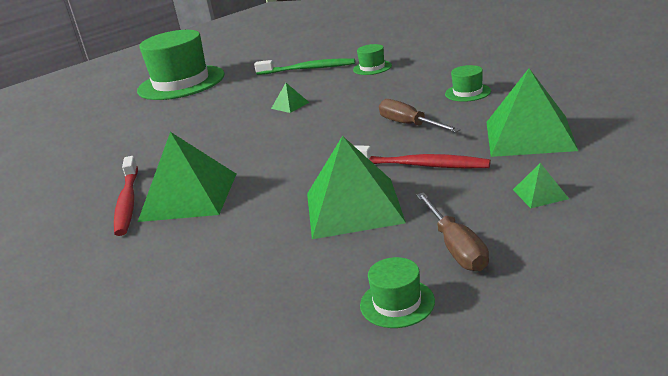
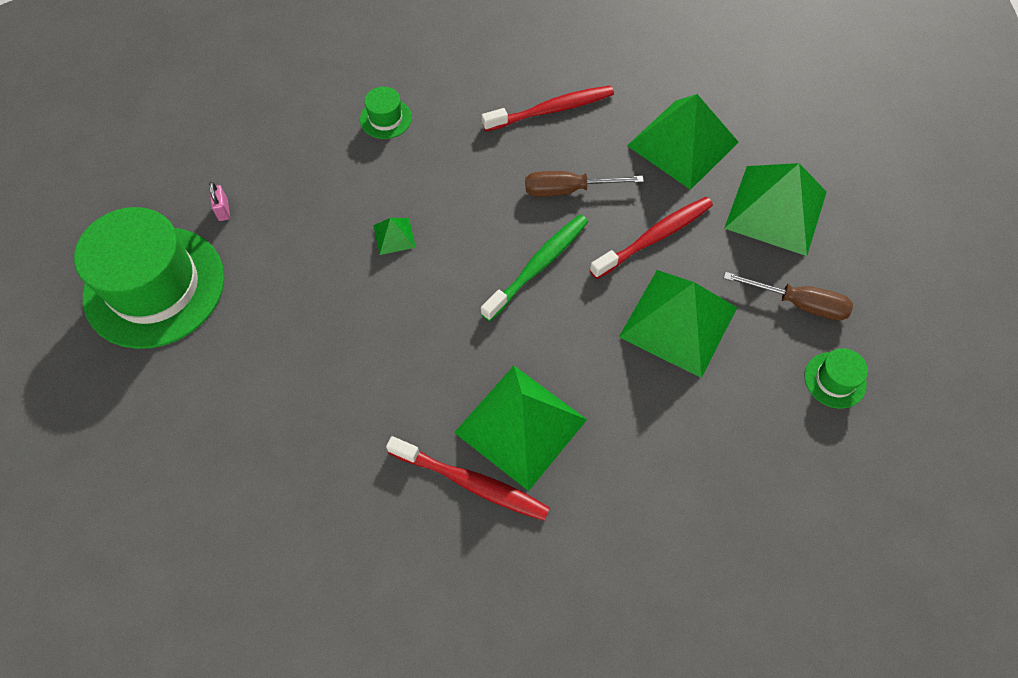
camera: 60 degrees left, 35 degrees up
(248, 72) = (223, 210): none -> pink padlock
(308, 69) = (304, 162): green toothbrush -> green toothbrush (538, 266)
(467, 92) = (551, 110): green hat -> red toothbrush
(540, 194) = (776, 210): green pyramid -> green pyramid, size x2.33

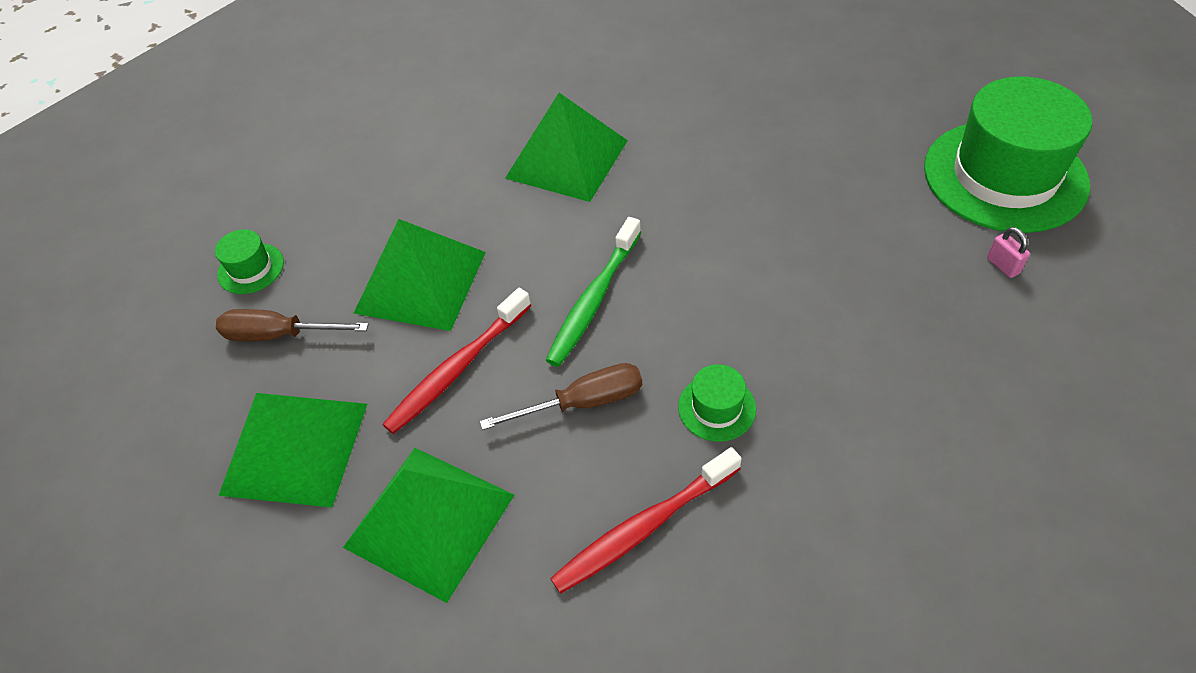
camera: 170 degrees right, 10 degrees down
(385, 118) = (886, 443): green hat -> green hat (716, 408)
(394, 236) = (779, 289): green pyramid -> none
(471, 483) = (597, 113): red toothbrush -> none

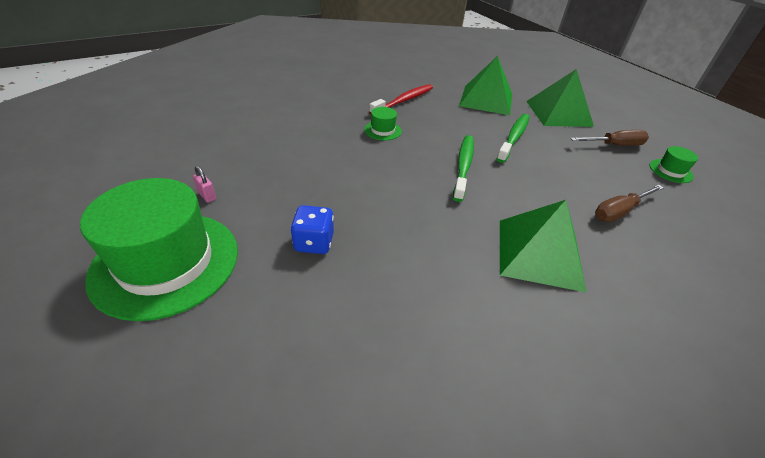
camera: 160 degrees right, 10 degrees down
(421, 282) = (568, 169): green pyramid -> none
(457, 368) = (514, 137): red toothbrush -> green toothbrush
(583, 402) = (446, 129): brown screwdriver -> brown screwdriver (619, 211)
(836, 188) = (314, 243): none -> blue dice

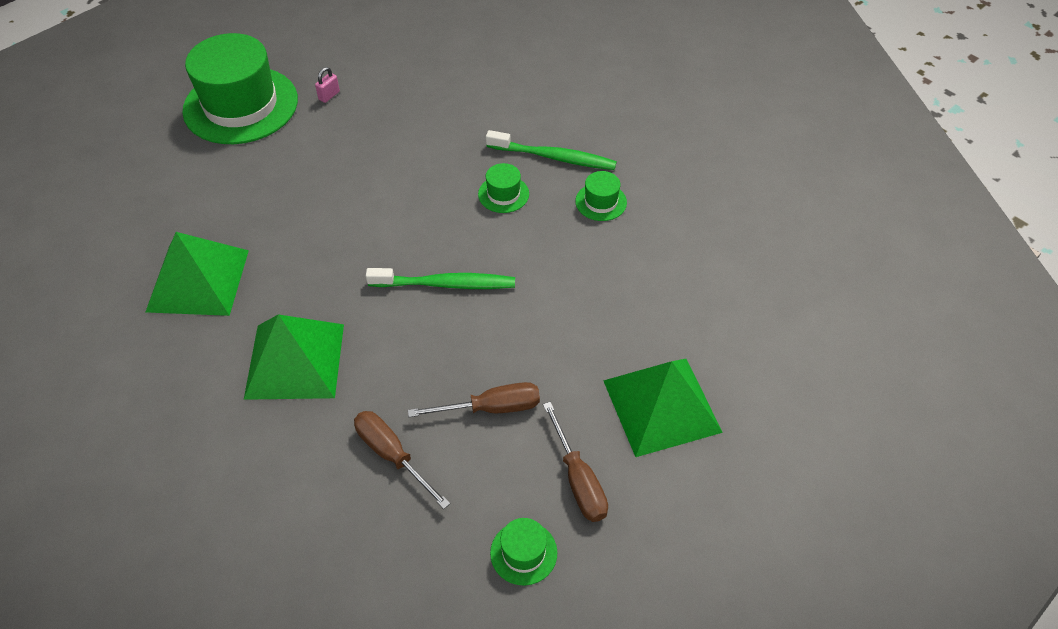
camera: 80 degrees right, 10 degrees up
(314, 243) = (279, 183): blue dice -> none
(403, 101) = (601, 202): red toothbrush -> green hat
(486, 99) = (660, 301): green pyramid -> green pyramid (198, 280)
(514, 137) = (545, 339): green toothbrush -> green toothbrush (554, 157)
(570, 165) = (491, 408): none -> brown screwdriver

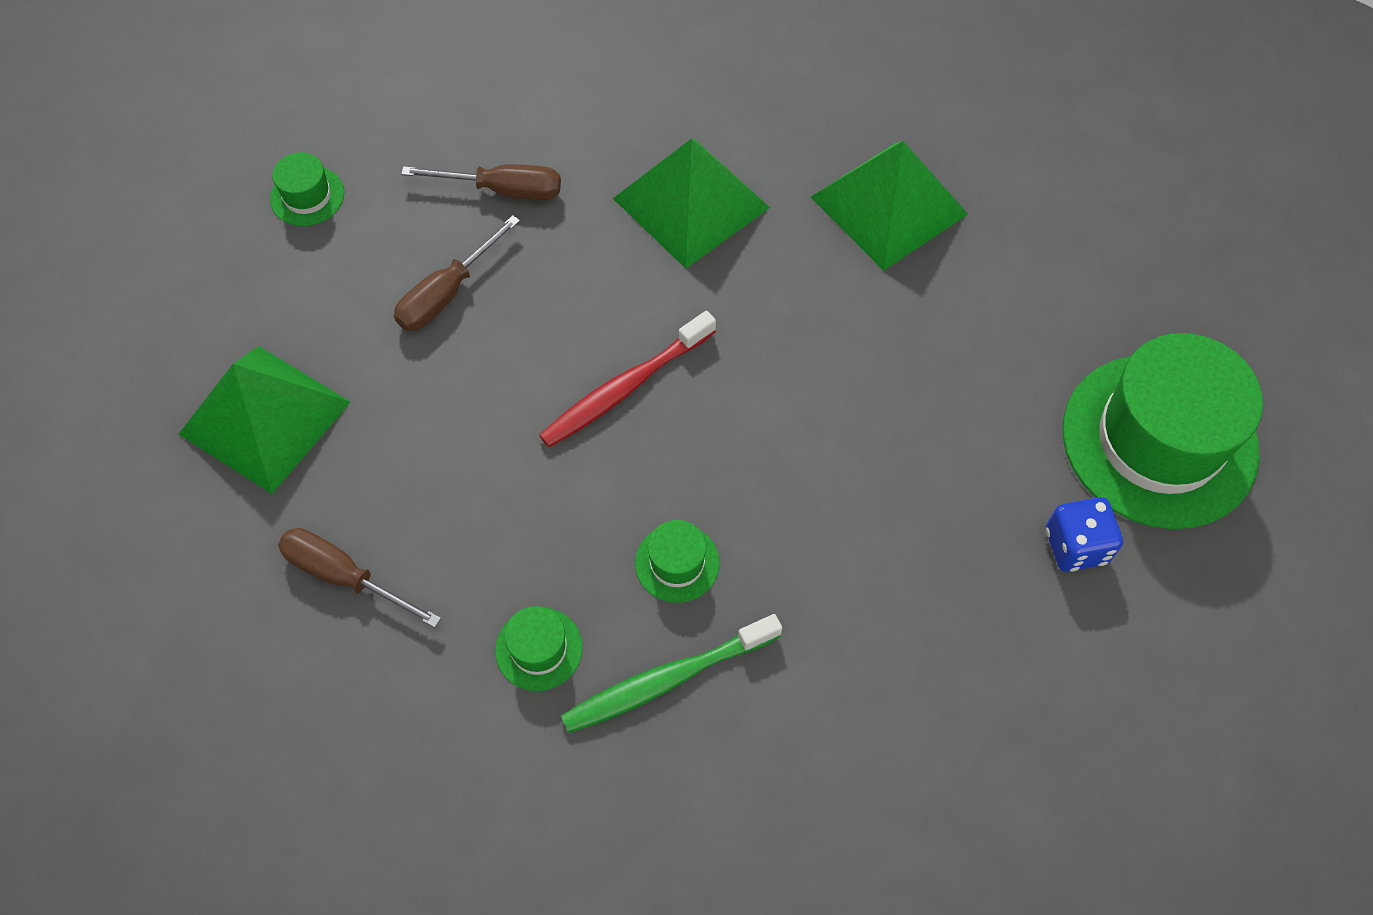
camera: 140 degrees right, 10 degrees up
(329, 96) = (1076, 546): pink padlock -> blue dice
(445, 284) = (625, 388): green toothbrush -> red toothbrush
(578, 479) = (302, 287): brown screwdriver -> brown screwdriver (344, 577)

